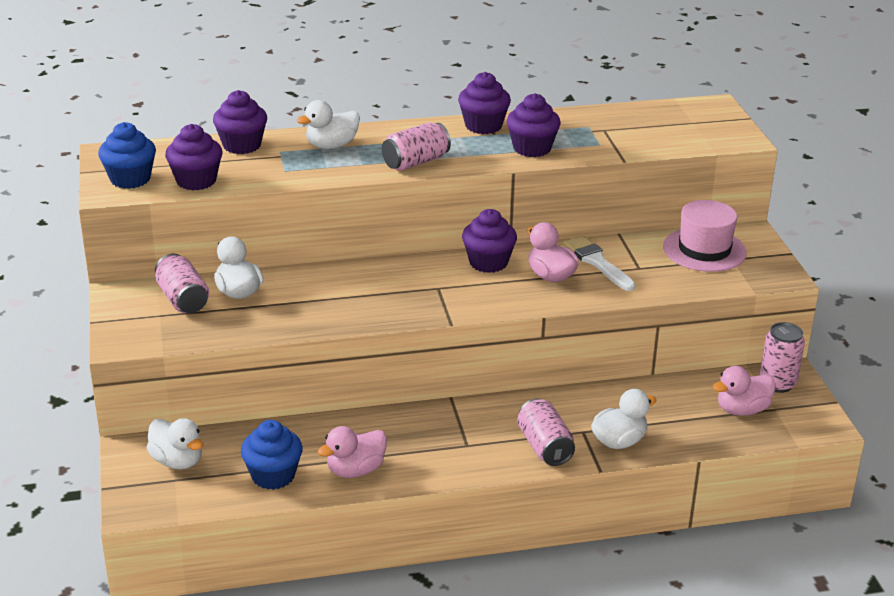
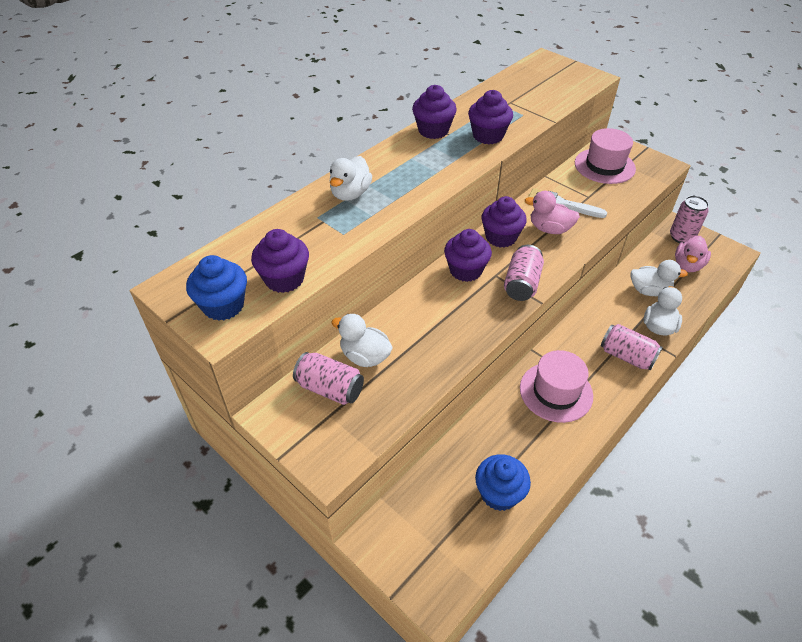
camera: 35 degrees left, 15 degrees up
(177, 461) = (419, 527): white duck -> white duck (649, 290)
(242, 145) = (279, 225): purple cupcake -> purple cupcake (465, 270)
(355, 470) = (545, 450): pink duck -> none
(415, 162) = (429, 181): pink can -> pink can (521, 284)
(428, 437) = (556, 392): none -> pink hat

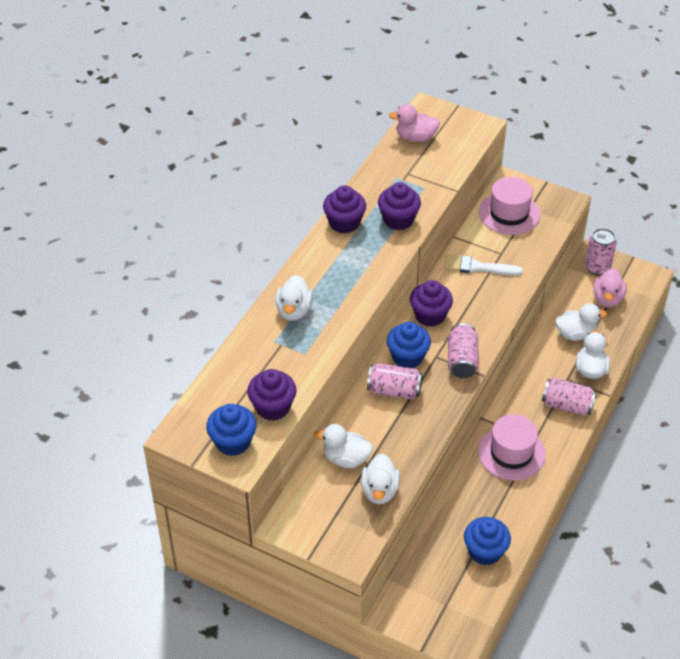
camera: 15 degrees left, 0 degrees up
(330, 388) = (327, 493): pink can -> pink can (394, 390)
(388, 399) = (379, 491): none -> white duck
(465, 270) = (407, 357): purple cupcake -> blue cupcake
(549, 229) = (473, 297): pink duck -> pink duck (415, 137)

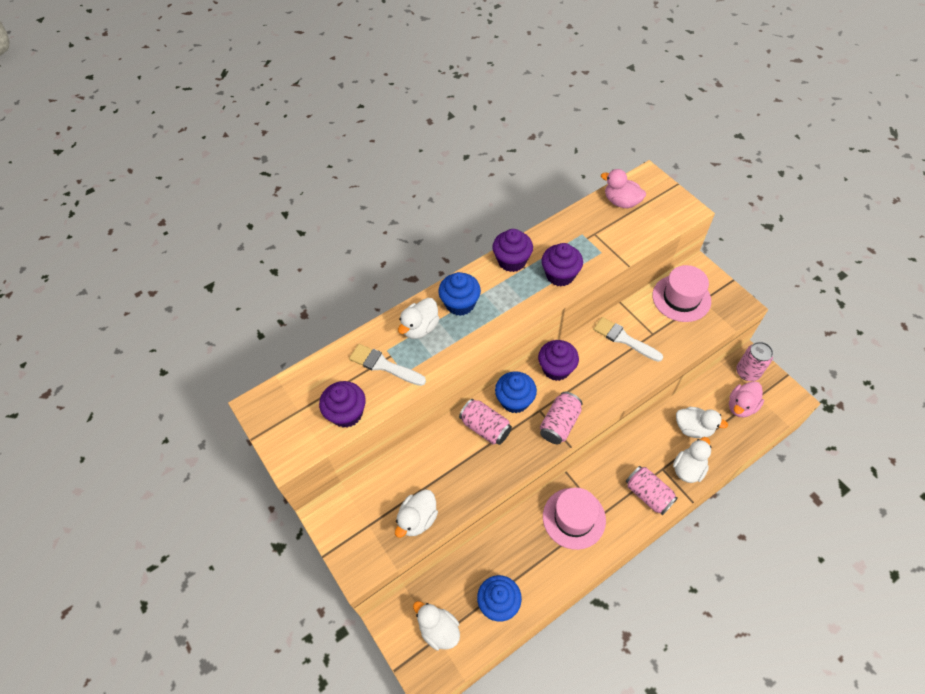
camera: 30 degrees right, 10 degrees up
(233, 442) = (295, 432): blue cupcake -> blue cupcake (460, 304)
(280, 355) = (384, 365): none -> white brush
(346, 458) = (408, 474): white duck -> white duck (439, 629)

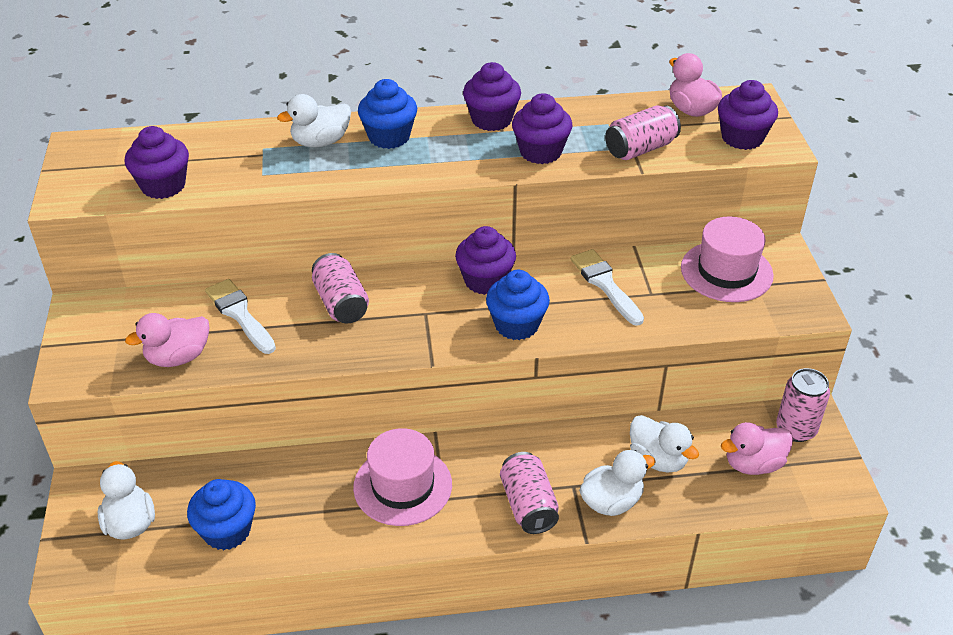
camera: 25 degrees right, 15 degrees down
(384, 365) = (246, 160): white brush -> white brush (240, 314)
(418, 519) = (178, 357): white duck -> pink duck
(515, 400) = (402, 291): blue cupcake -> blue cupcake (516, 325)
(559, 424) = (439, 336): pink can -> pink can (640, 149)
(664, 212) = (742, 138): none -> purple cupcake

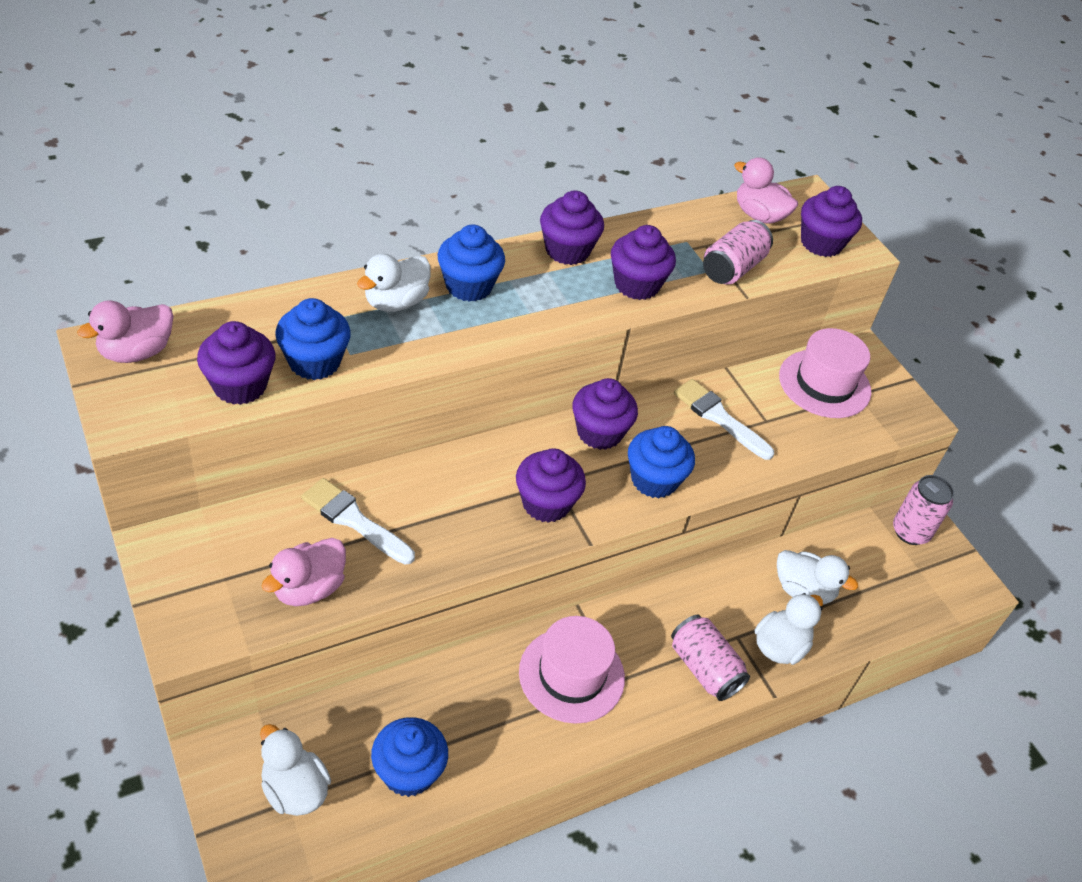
camera: 25 degrees left, 5 degrees up
(230, 176) = (314, 362): none -> blue cupcake
(341, 303) = (460, 486): pink can -> none
(408, 328) = (546, 503): none -> purple cupcake
(753, 464) = (888, 577): pink duck -> pink duck (136, 352)

